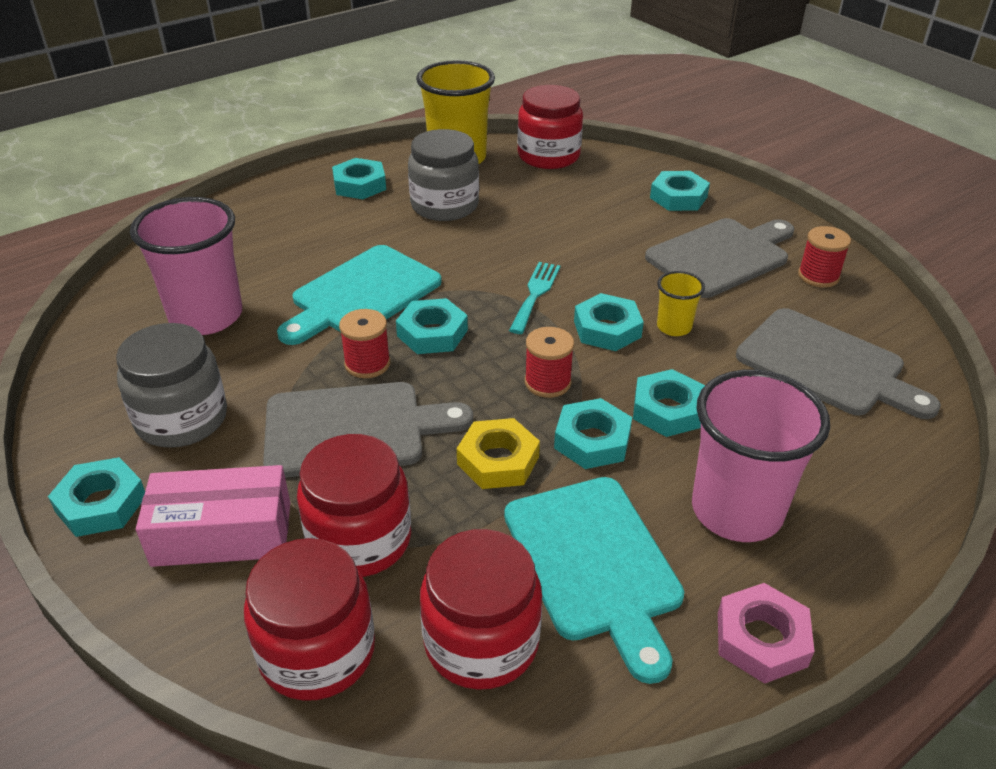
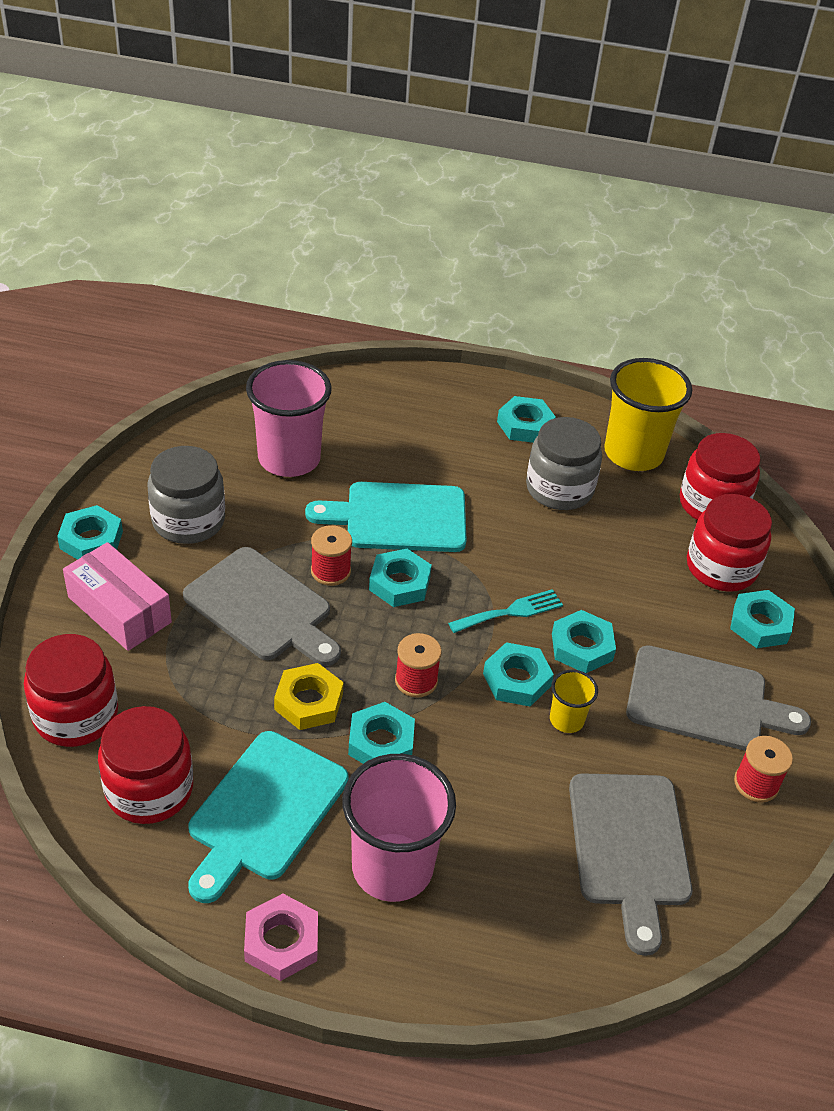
camera: 45 degrees right, 5 degrees up
(359, 539) = (174, 676): red jar -> red jar (721, 567)
(667, 410) = (460, 769): turquoise nut -> turquoise nut (582, 647)

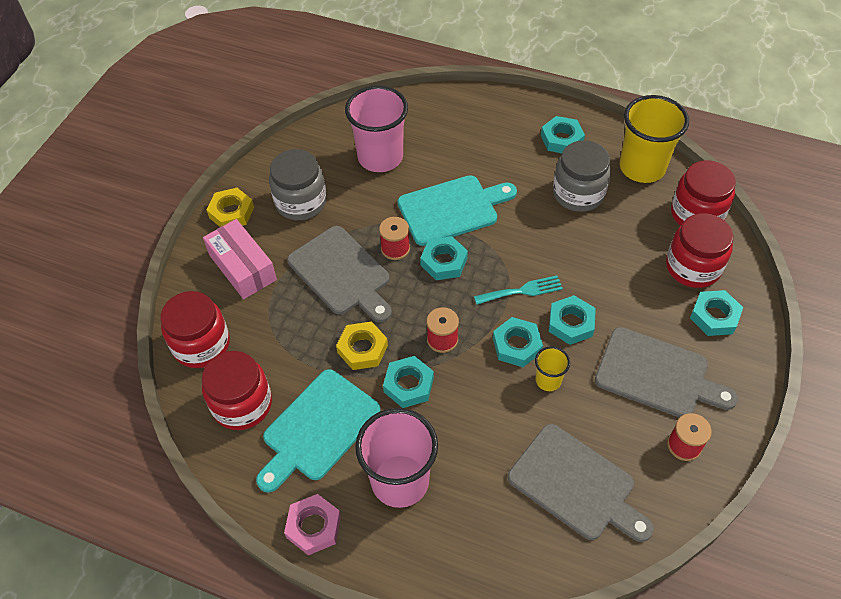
camera: 15 degrees right, 10 degrees up
(91, 540) = (231, 212): turquoise nut -> yellow nut
(398, 517) = (452, 209): turquoise cutting board -> turquoise cutting board turned 150 degrees clockwise
(629, 847) = (576, 485): grey cutting board -> grey cutting board turned 60 degrees counterclockwise

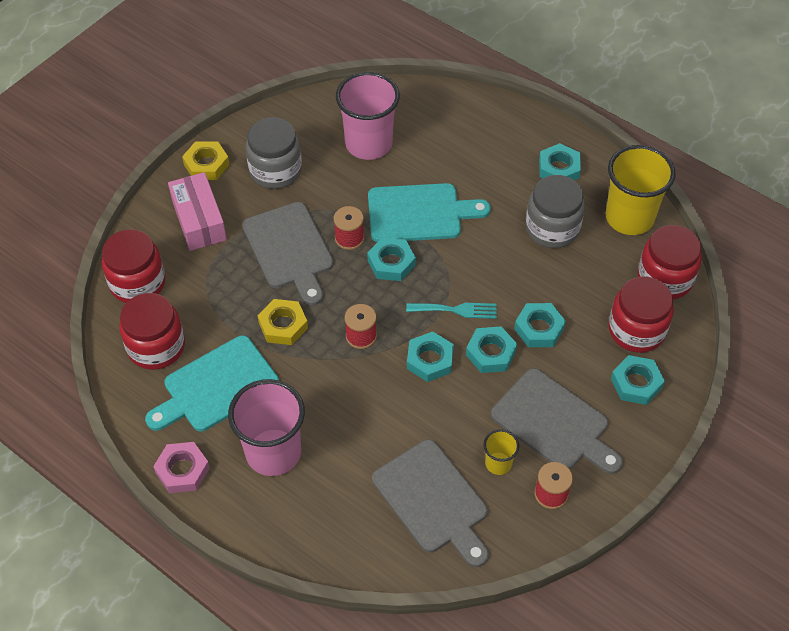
camera: 15 degrees right, 0 degrees up
(408, 385) = (313, 369): turquoise nut -> turquoise nut (539, 328)
(548, 380) = (446, 400): yellow cup -> yellow cup (498, 463)

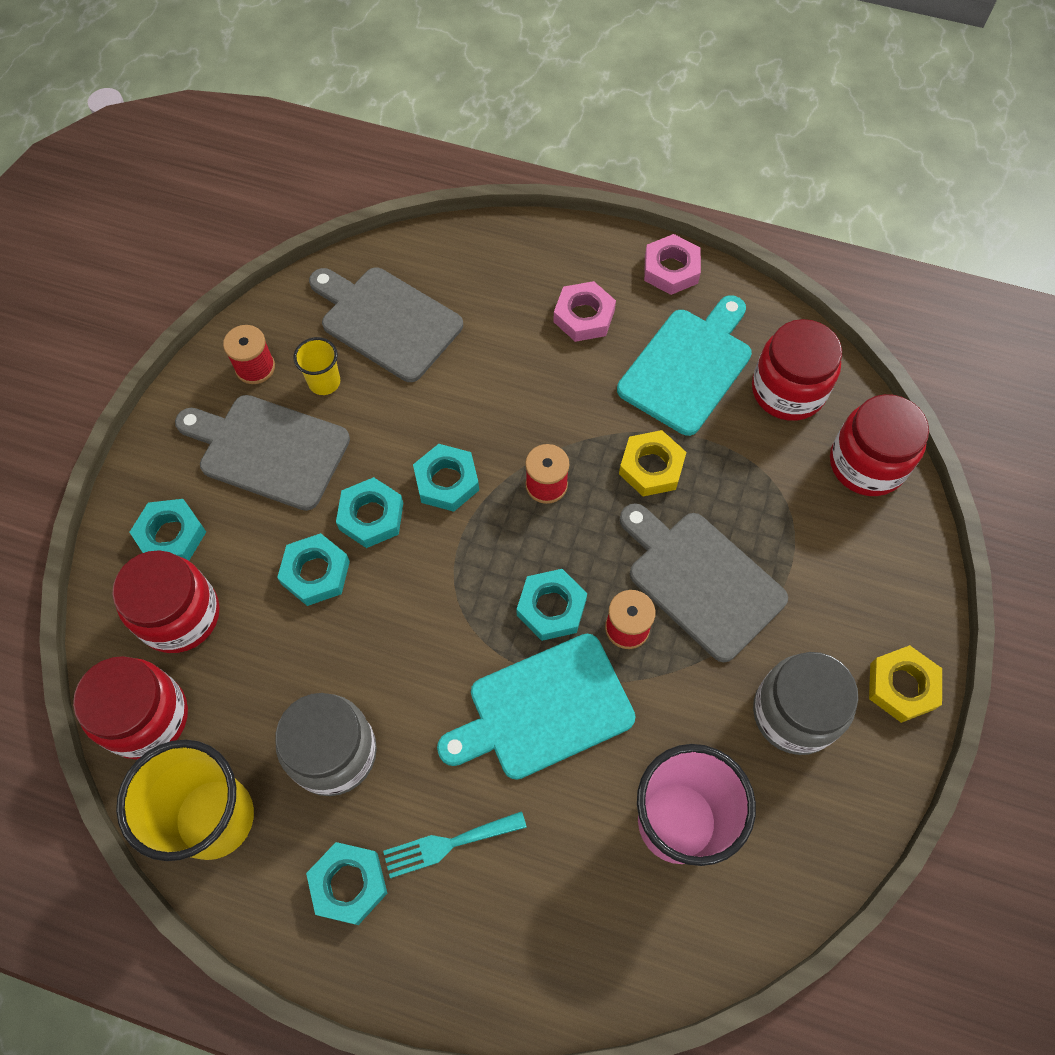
camera: 160 degrees right, 10 degrees up
(199, 220) = (850, 584): pink box -> none
(273, 452) = (584, 316): pink cup -> pink nut
(456, 310) = (436, 563): turquoise fork -> turquoise fork (448, 844)

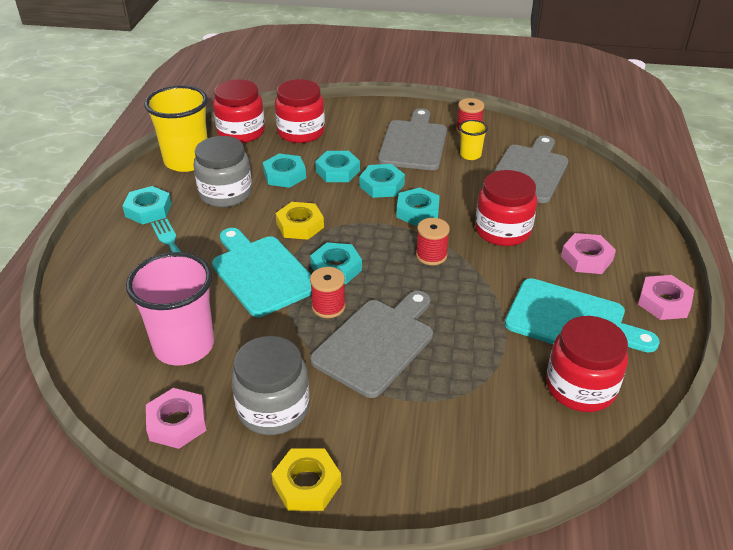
camera: 80 degrees right, 25 degrees down
(171, 535) = (348, 122): turquoise nut -> turquoise nut (284, 175)
(651, 467) = (467, 307): yellow nut -> yellow nut (300, 225)
(809, 830) = (177, 423): none -> pink nut
(866, 463) = (527, 450): red jar -> red jar (503, 230)

